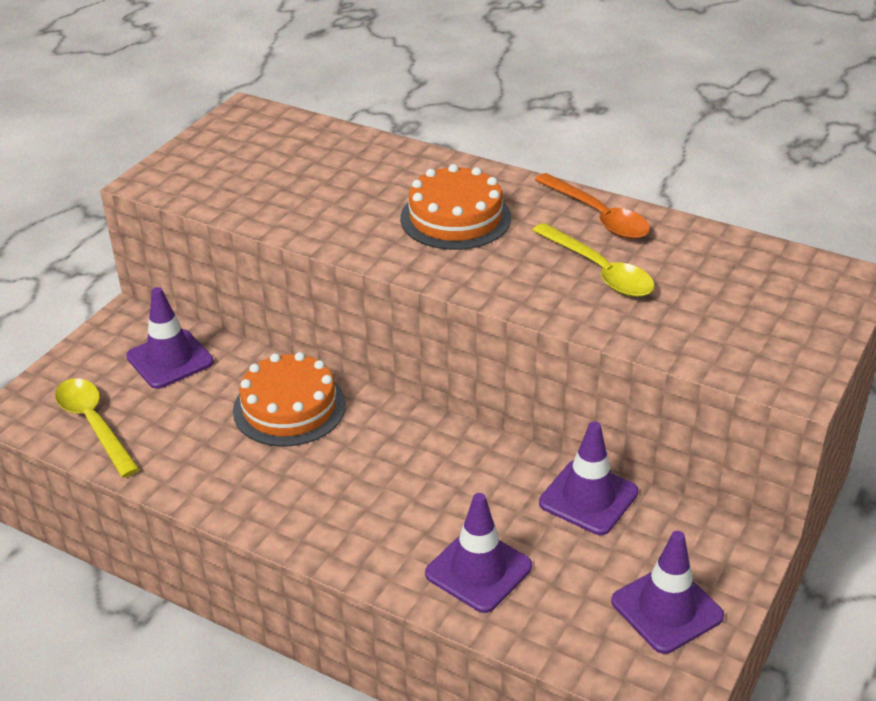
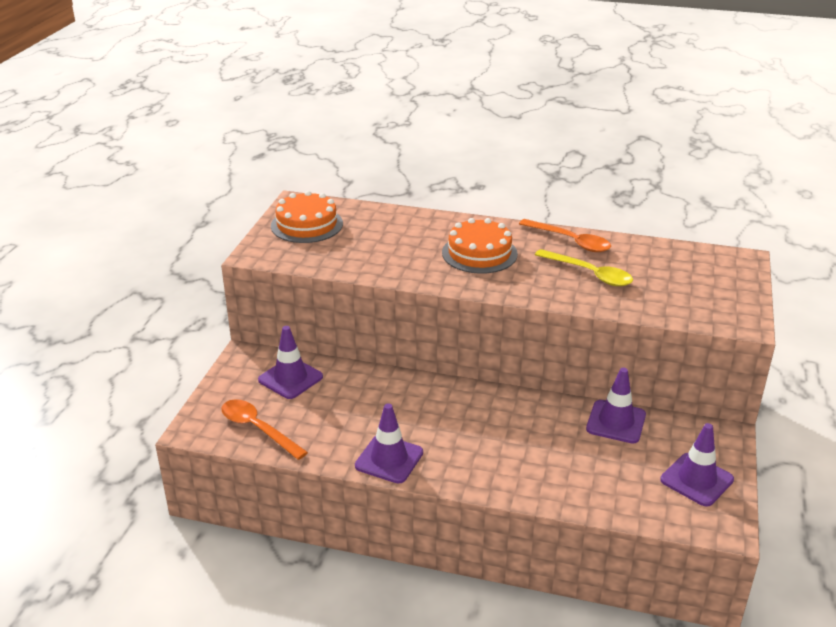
camera: 15 degrees left, 5 degrees down
(94, 424) = (258, 429): yellow spoon -> orange spoon
(289, 407) = (391, 397): orange cake -> orange cake (307, 224)
(478, 570) = (568, 477): purple traffic cone -> purple traffic cone (389, 459)

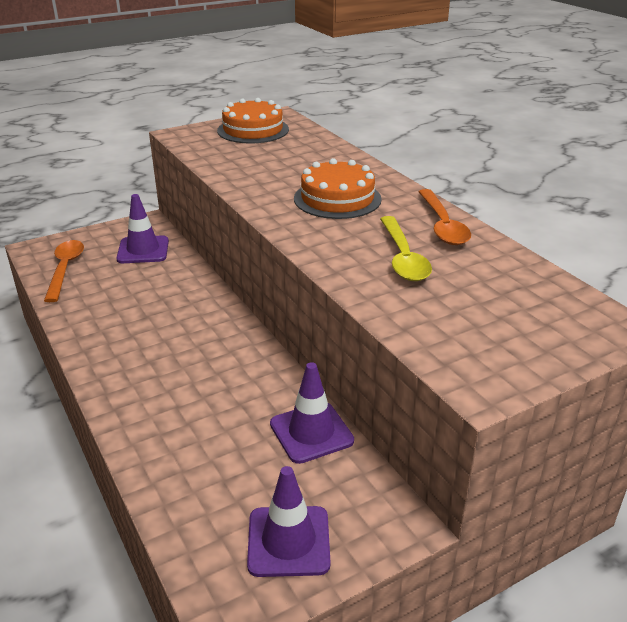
camera: 45 degrees right, 0 degrees up
(389, 459) = (94, 339): purple traffic cone -> none

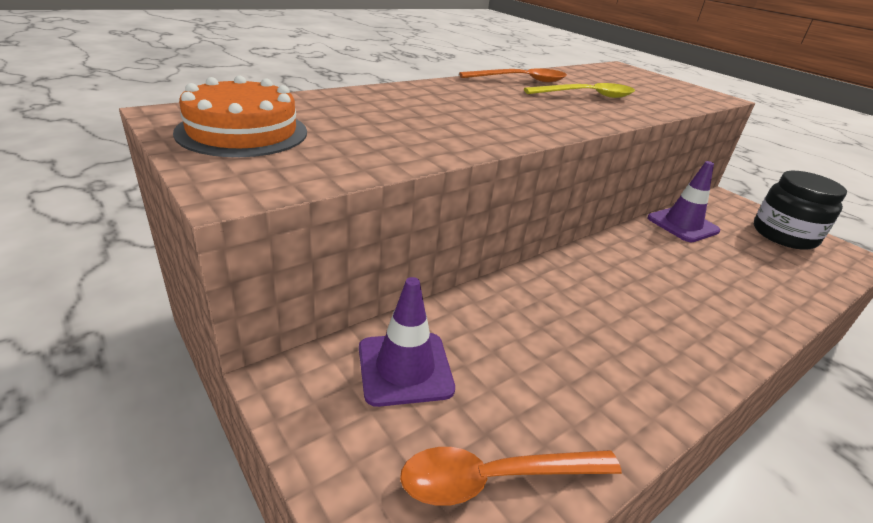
camera: 100 degrees left, 0 degrees up
(288, 541) = (784, 235): purple traffic cone -> black jar
(337, 199) = (486, 105): orange cake -> none

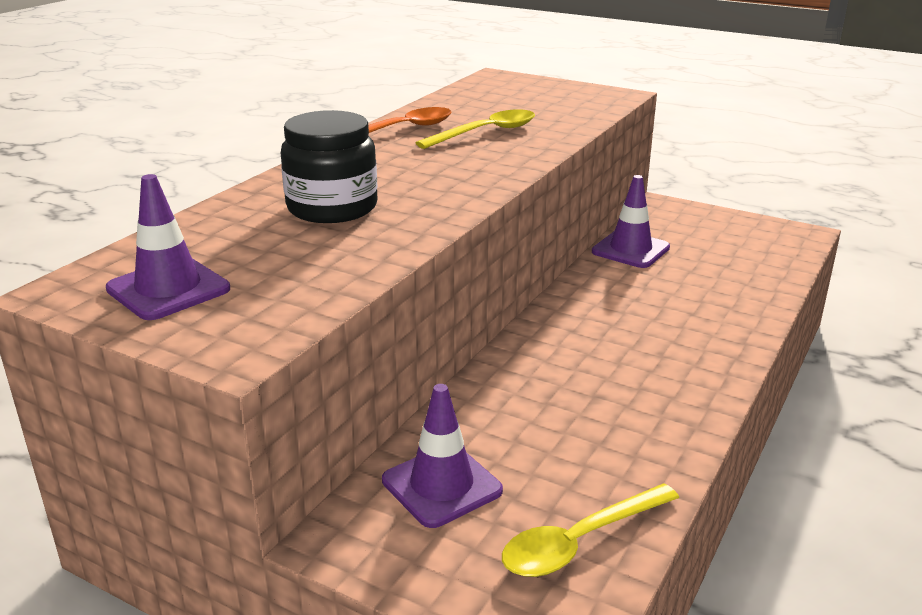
camera: 20 degrees left, 5 degrees down
(242, 132) = (168, 289): orange cake -> purple traffic cone
(495, 478) = (580, 541): orange spoon -> yellow spoon
(784, 235) = (731, 231): black jar -> black jar (332, 207)

